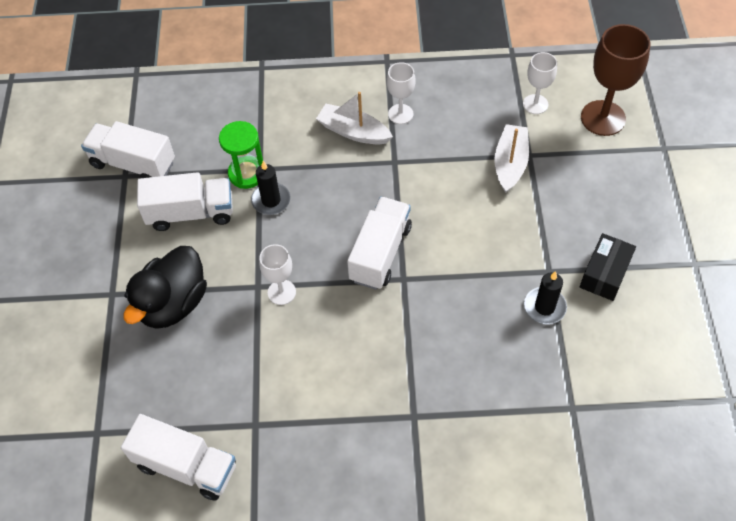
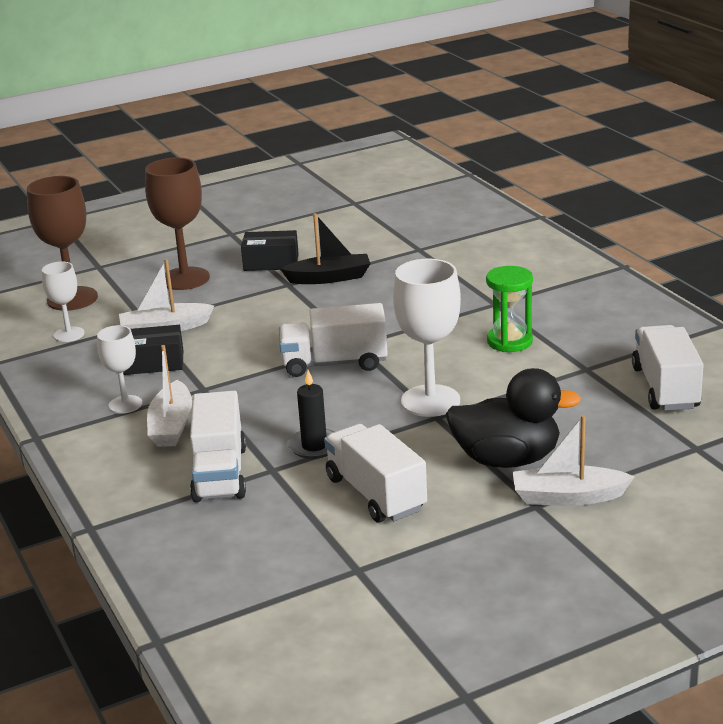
camera: 115 degrees left, 30 degrees down
(106, 317) = (568, 497): none -> white boat
(133, 164) = (332, 571): white truck -> white truck (220, 474)
(247, 174) = (286, 476): green hourglass -> green hourglass (509, 341)
(281, 292) = (430, 401): white goblet -> white goblet, size x1.73
(454, 143) = (153, 363): none -> black box
(544, 307) = (329, 278): black candle -> black boat
(603, 200) = (185, 279): none -> brown goblet

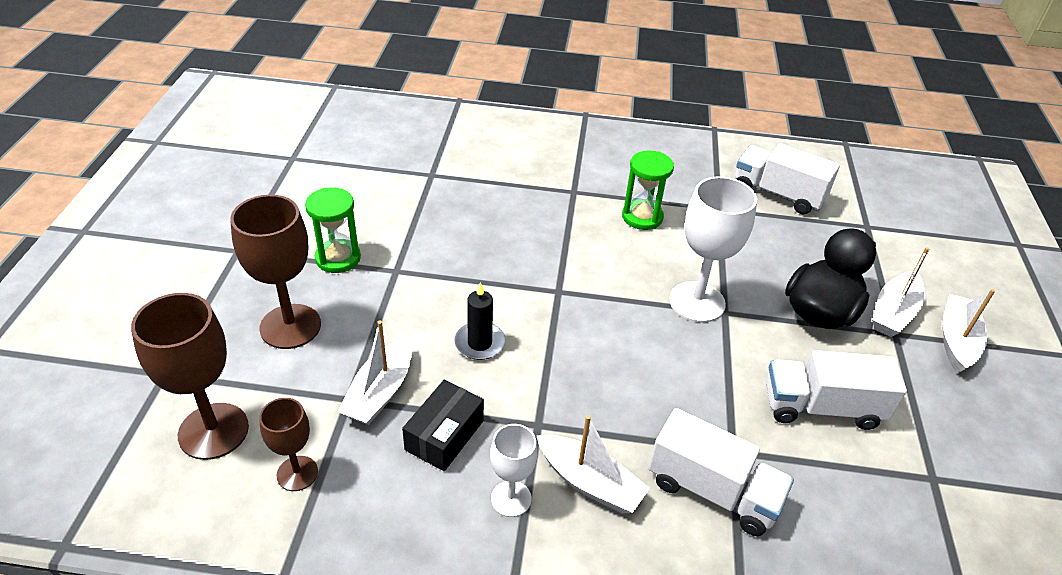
camera: 60 degrees left, 15 degrees up
(69, 334) = (297, 473): white goblet -> brown goblet
(271, 262) = (338, 258): black box -> green hourglass
(314, 446) = (714, 404): black candle -> black candle (479, 343)
(329, 278) = (417, 243): black boat -> none
(334, 363) = (579, 319): white truck -> none
(577, 541) = (956, 340): none -> white boat

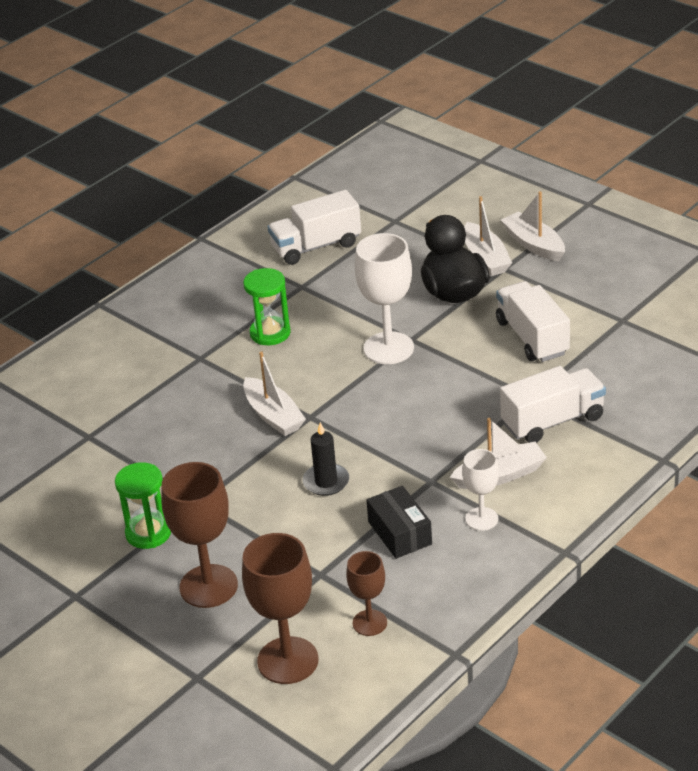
camera: 50 degrees left, 5 degrees down
(380, 392) = (328, 554): white boat -> white boat (273, 415)
(821, 407) = (532, 338): white truck -> white truck turned 120 degrees clockwise

